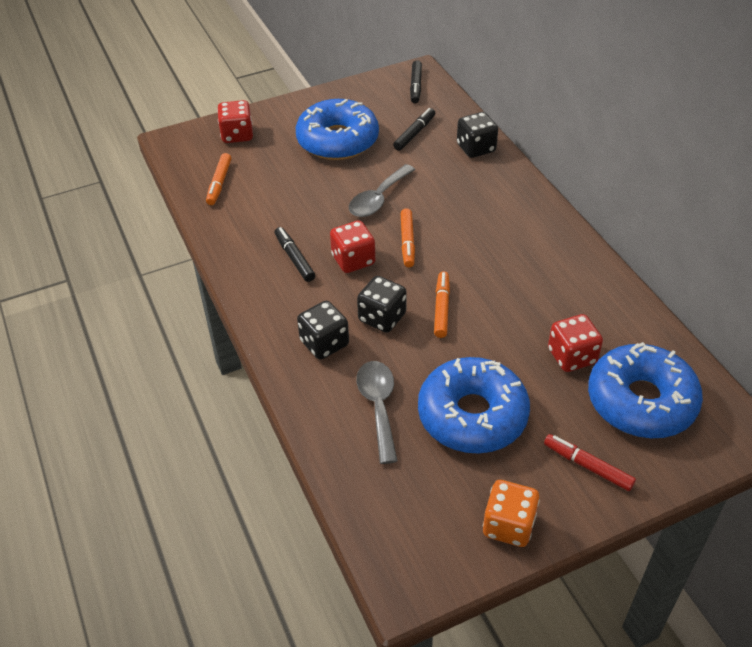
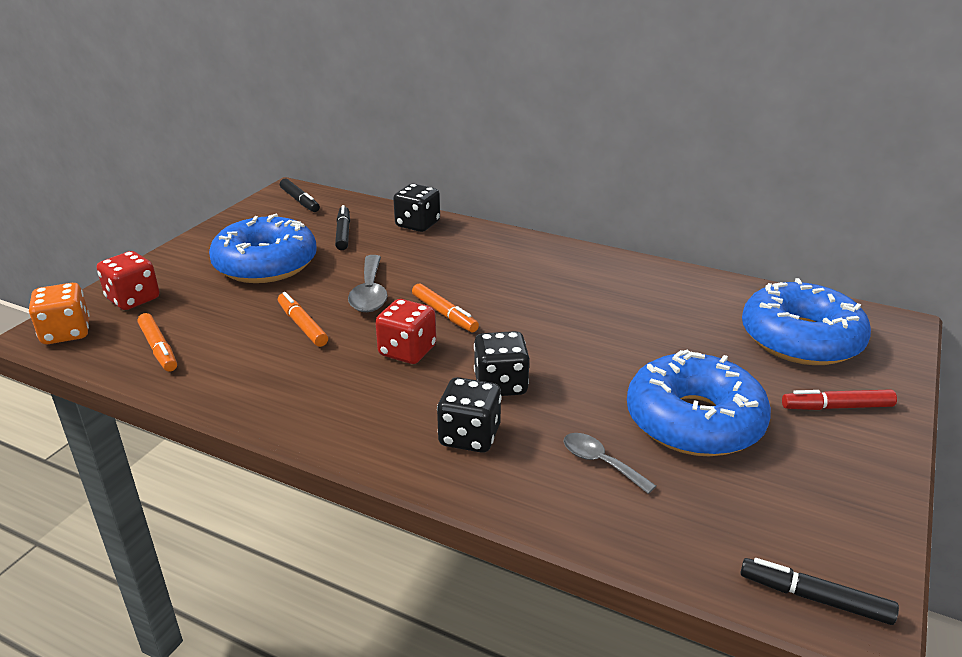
camera: 40 degrees left, 15 degrees down
(294, 258) = (338, 377): black marker -> black marker (814, 598)
(378, 406) = (600, 462): grey spoon -> grey spoon, size x0.65
(441, 308) = (547, 351): orange marker -> orange marker (302, 325)
(508, 525) = (853, 493): orange dice -> orange dice (66, 333)
(572, 356) = (706, 334): red dice -> none

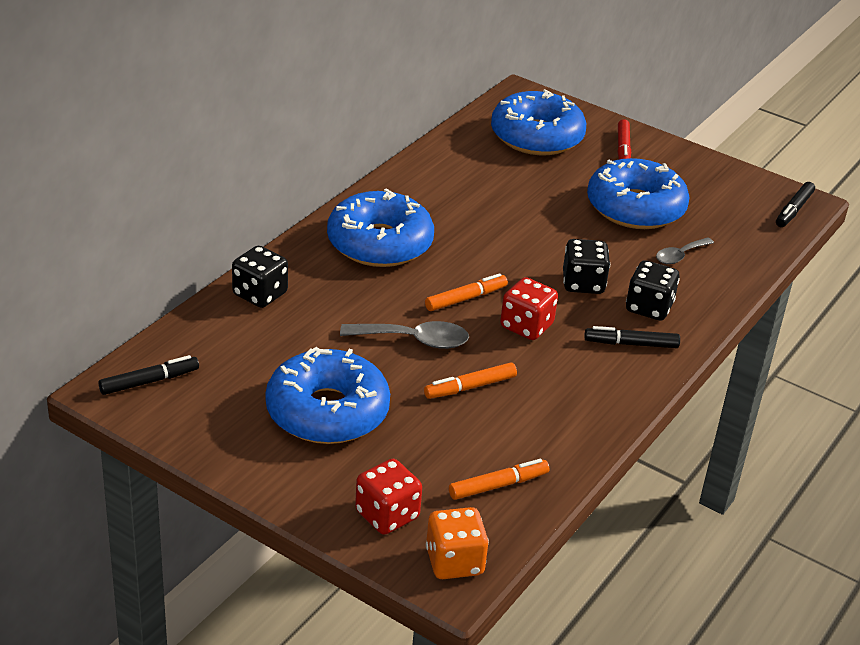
camera: 85 degrees left, 5 degrees up
(343, 233) = (264, 350): black marker -> black marker (631, 344)
(517, 265) = (379, 243): none -> blue donut

